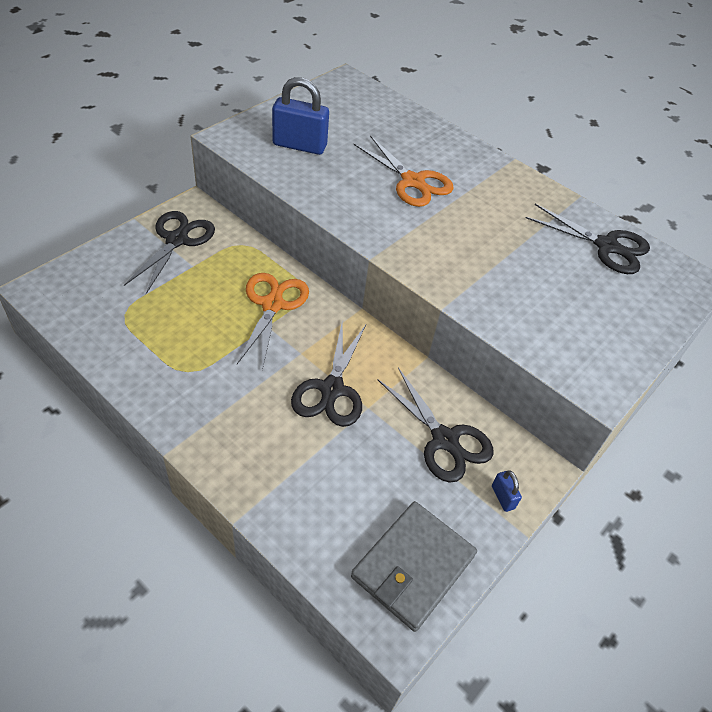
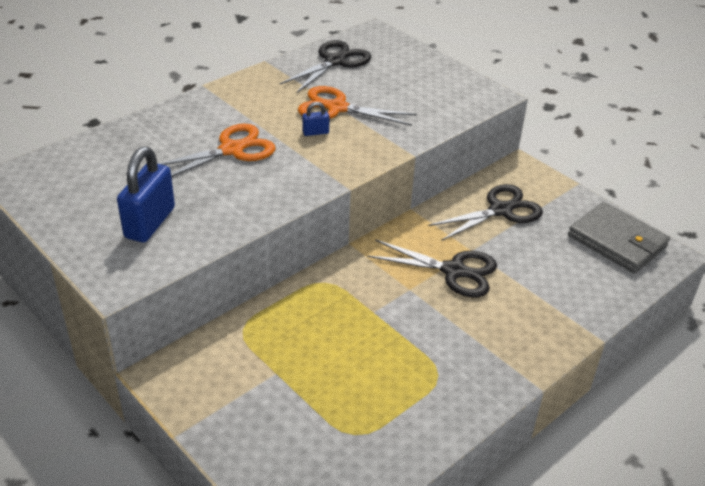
camera: 80 degrees left, 10 degrees down
(177, 240) = (227, 389): black scissors -> none
(272, 305) = (343, 306): orange scissors -> orange scissors (337, 108)
(502, 497) = (549, 189): blue padlock -> blue padlock (315, 132)

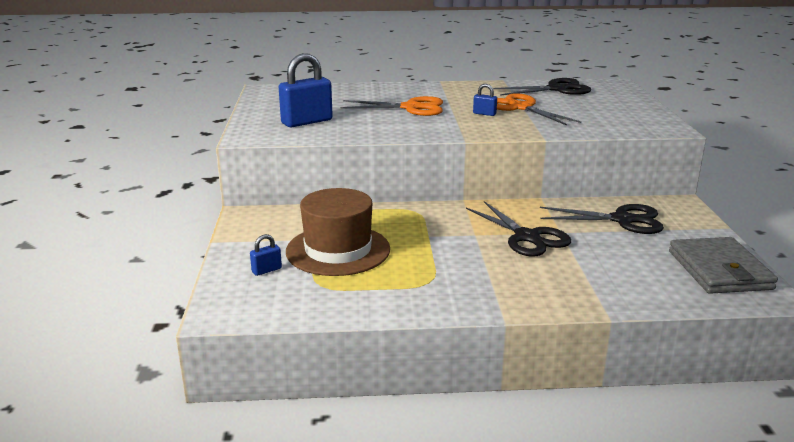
camera: 40 degrees right, 15 degrees down
(282, 444) = (266, 270): none -> blue padlock
(316, 377) = (338, 250): none -> brown hat

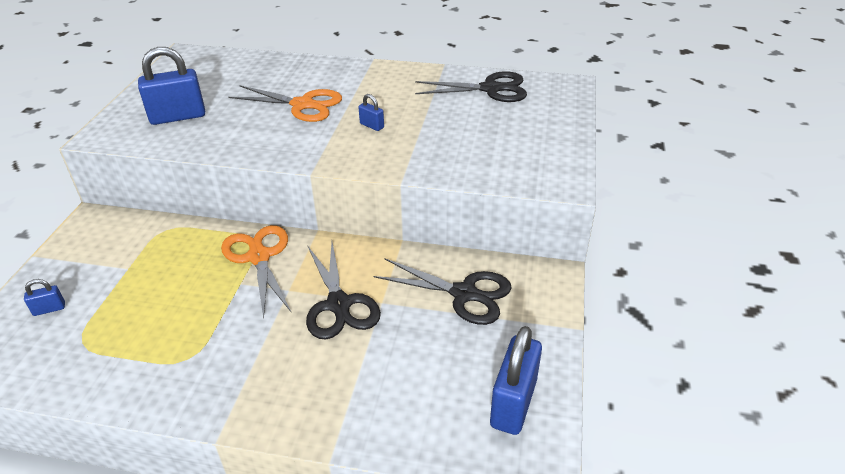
camera: 15 degrees right, 15 degrees up
(338, 250) = (136, 290): brown hat -> none
(521, 107) = (421, 119): orange scissors -> orange scissors (259, 257)
(719, 270) = (513, 403): grey wallet -> blue padlock

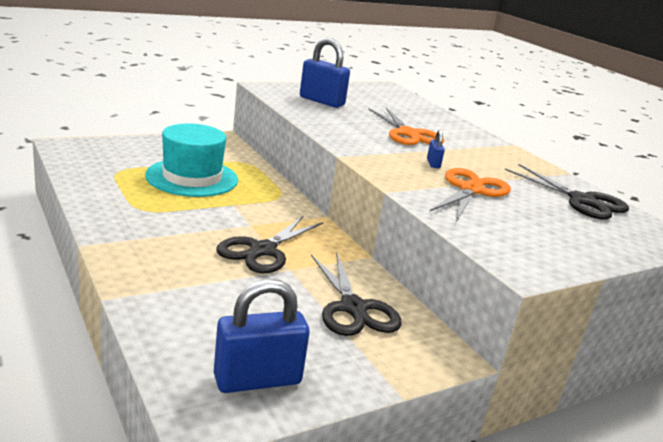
camera: 45 degrees right, 15 degrees down
(49, 309) = (133, 152): blue padlock -> none
(157, 287) = (192, 177): none -> turquoise hat
(259, 257) = (266, 202): orange scissors -> orange scissors (471, 190)

